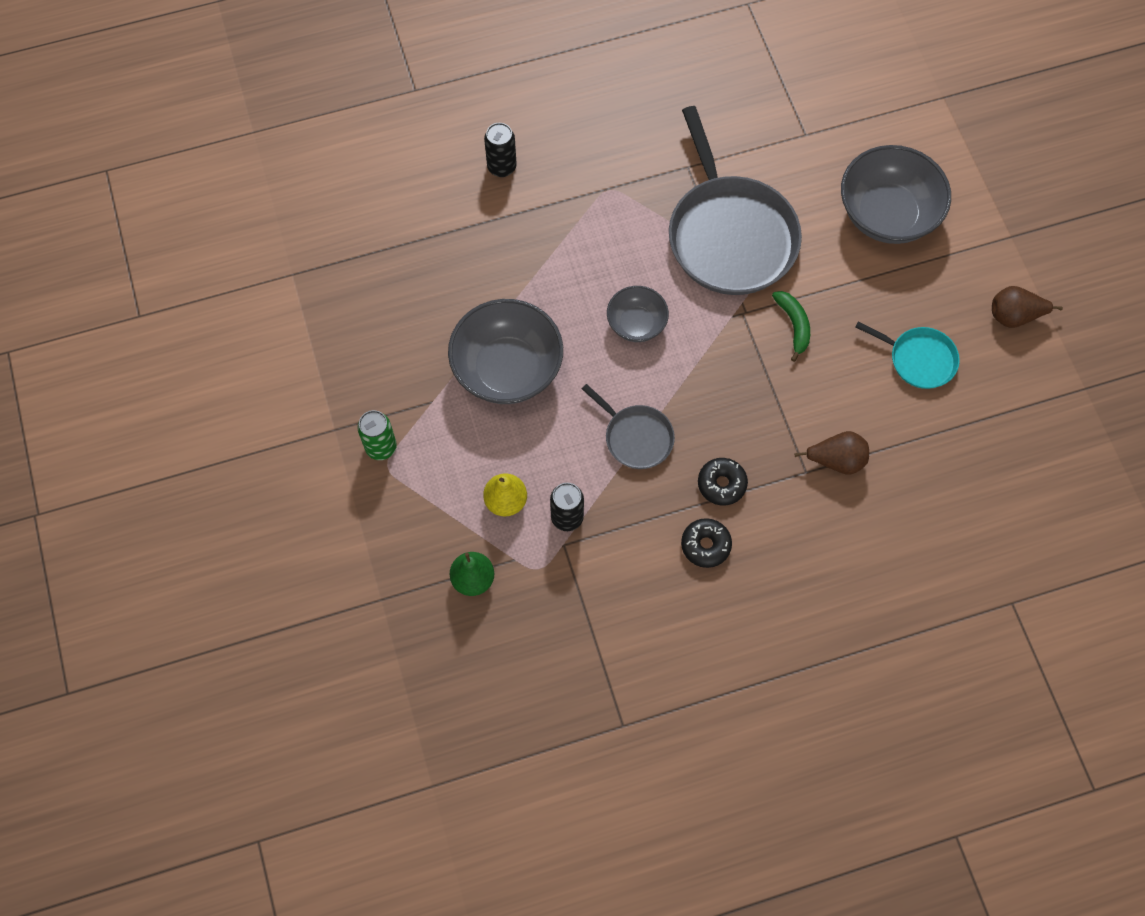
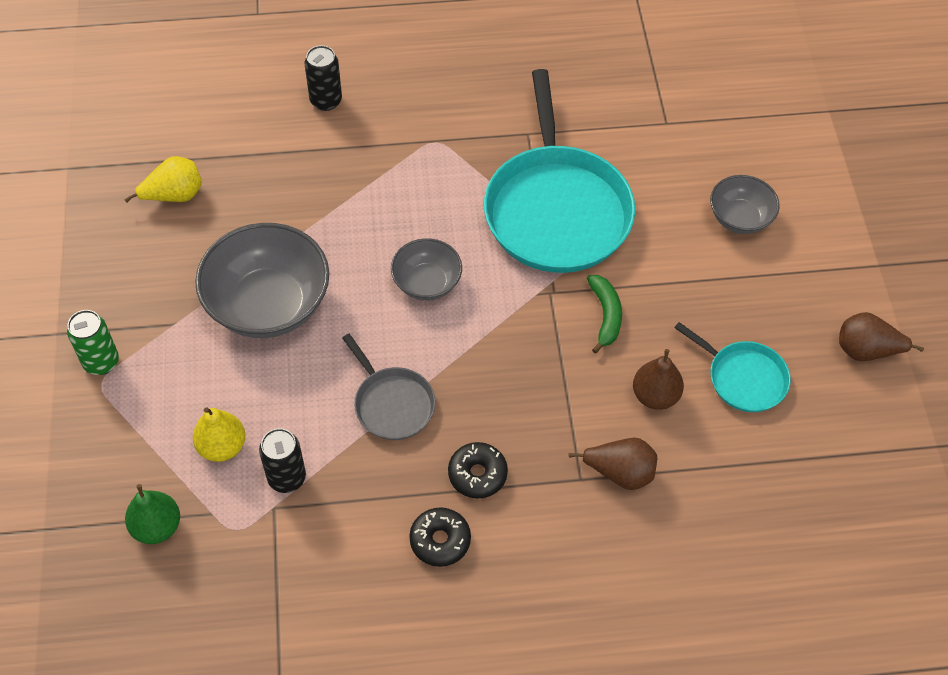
camera: 10 degrees right, 10 degrees down
(395, 283) = (174, 195): none -> yellow pear
(729, 235) = (556, 209): grey pan -> turquoise pan
(850, 388) = (655, 396): none -> brown pear
(887, 214) = (739, 218): grey bowl -> grey bowl, size x0.55

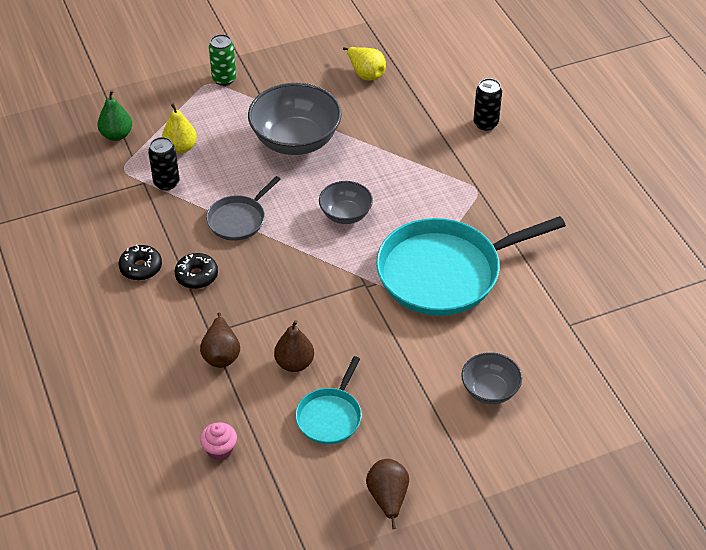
camera: 75 degrees right, 10 degrees down
(605, 315) = (356, 320): green banana -> none
(769, 505) = (220, 450): none -> pink cupcake

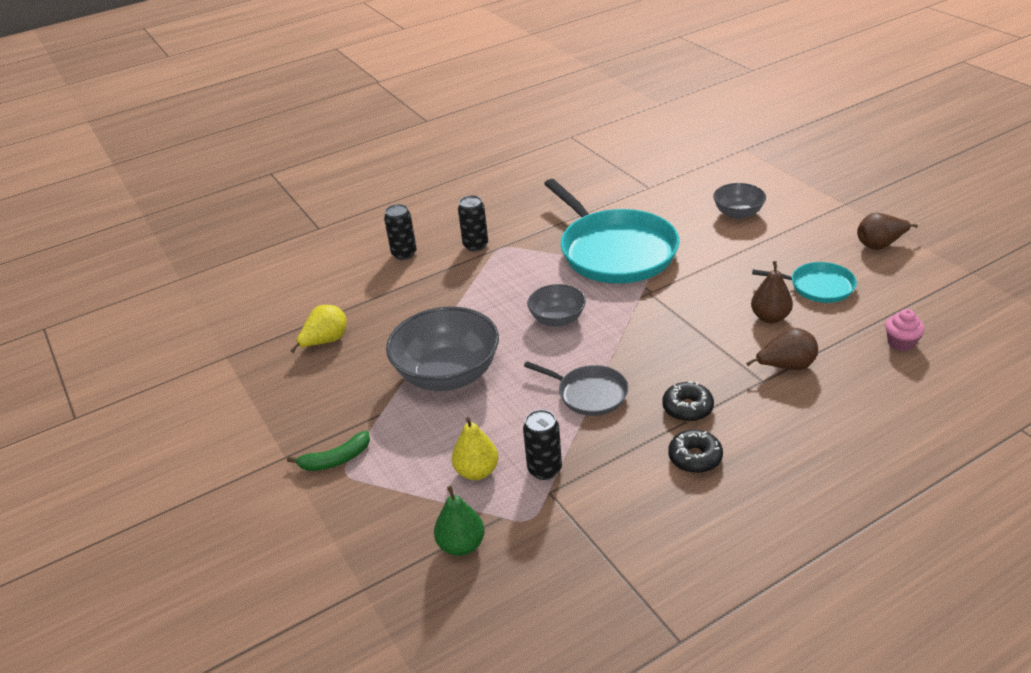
camera: 95 degrees left, 10 degrees down
(224, 79) = (336, 459): green can -> green banana
(486, 173) = (475, 245): none -> black can

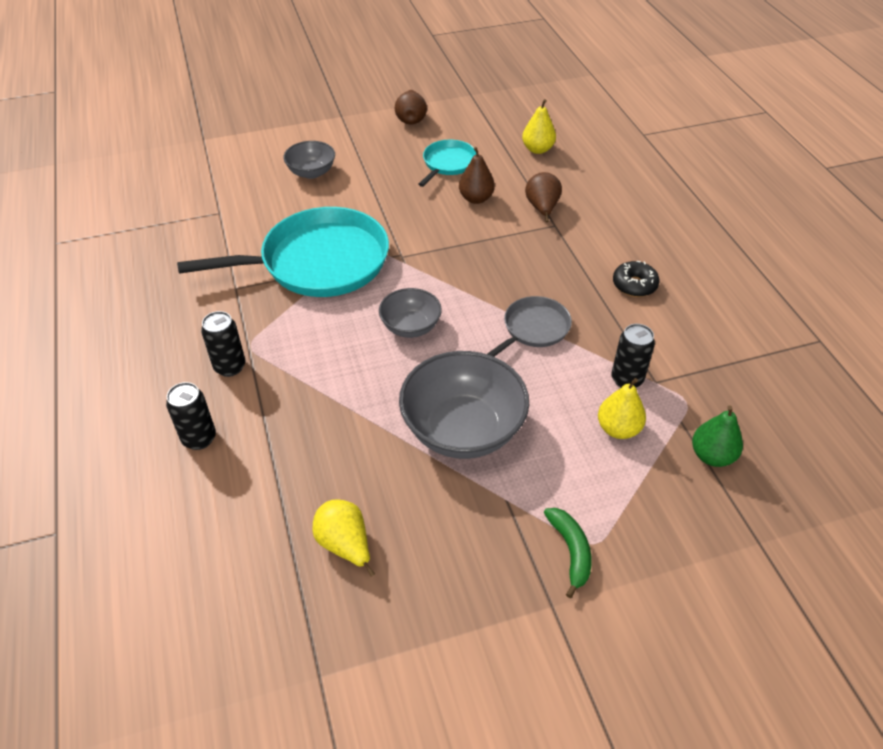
camera: 80 degrees left, 10 degrees up
(687, 408) = (574, 274): black donut -> none
(901, 343) = (537, 149): pink cupcake -> yellow pear

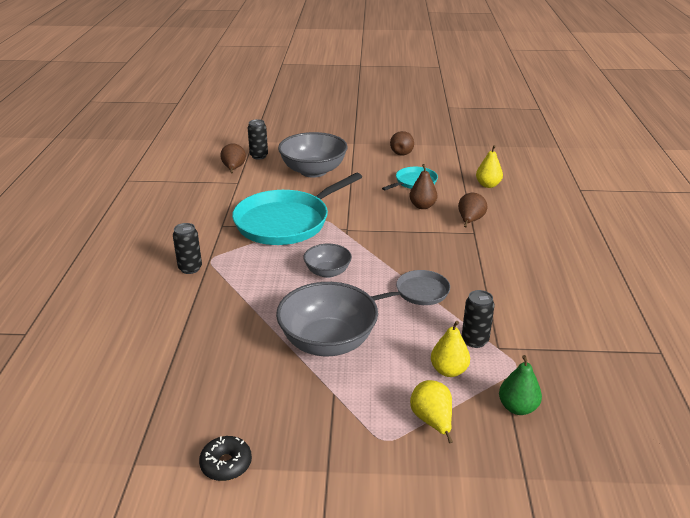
camera: 20 degrees right, 15 degrees down
(199, 438) = (145, 304): black can -> black can (259, 156)
(201, 191) = (233, 169): none -> brown pear
(311, 172) = (313, 171): grey bowl -> grey bowl, size x1.81
(318, 262) = (286, 222): turquoise pan -> turquoise pan turned 135 degrees clockwise
(345, 545) = (201, 390): yellow pear -> yellow pear (432, 421)
(570, 551) = (363, 439): green banana -> none
(634, 285) = (516, 282): black donut -> black donut (226, 464)

